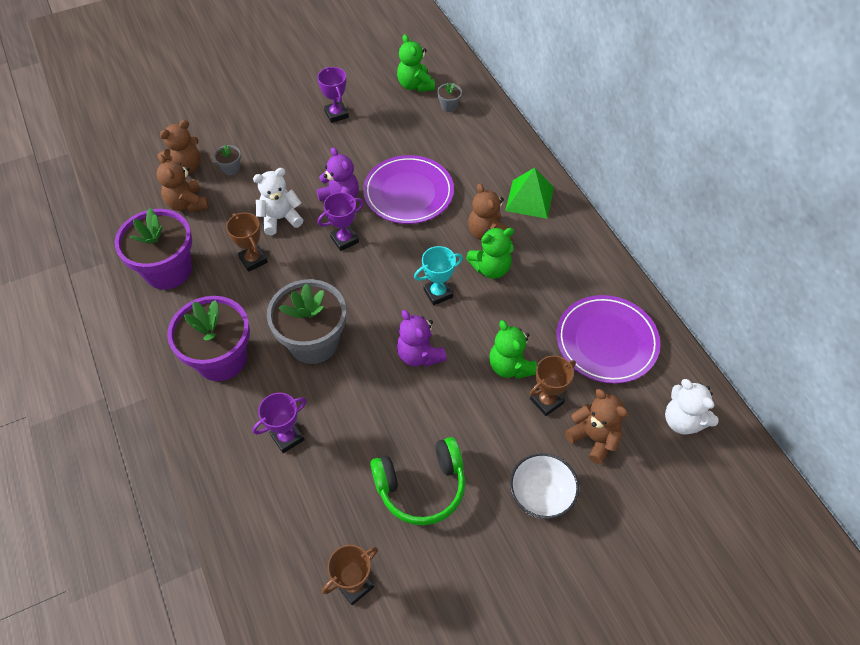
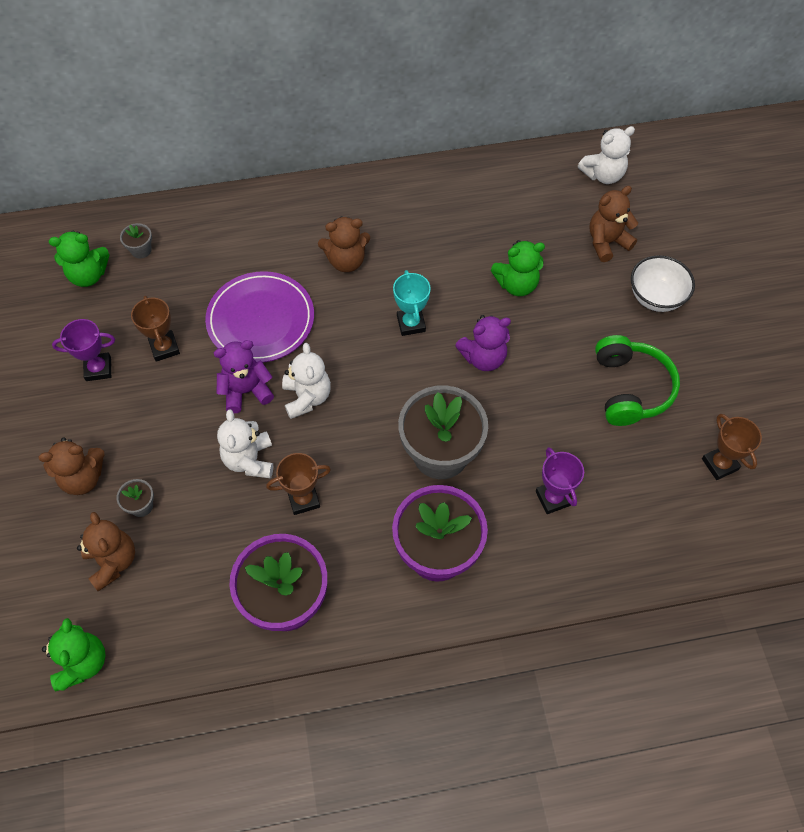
camera: 75 degrees left, 5 degrees up
(187, 204) = (182, 567): brown teddy bear -> brown teddy bear (83, 478)
(344, 240) = (307, 397): purple trophy -> white teddy bear
(491, 268) = (393, 270): green teddy bear -> green teddy bear (82, 662)
(529, 199) = (313, 213): green pyramid -> none
(546, 401) = (561, 266): brown trophy -> brown trophy (164, 348)
(606, 341) = (508, 202): purple plate -> none

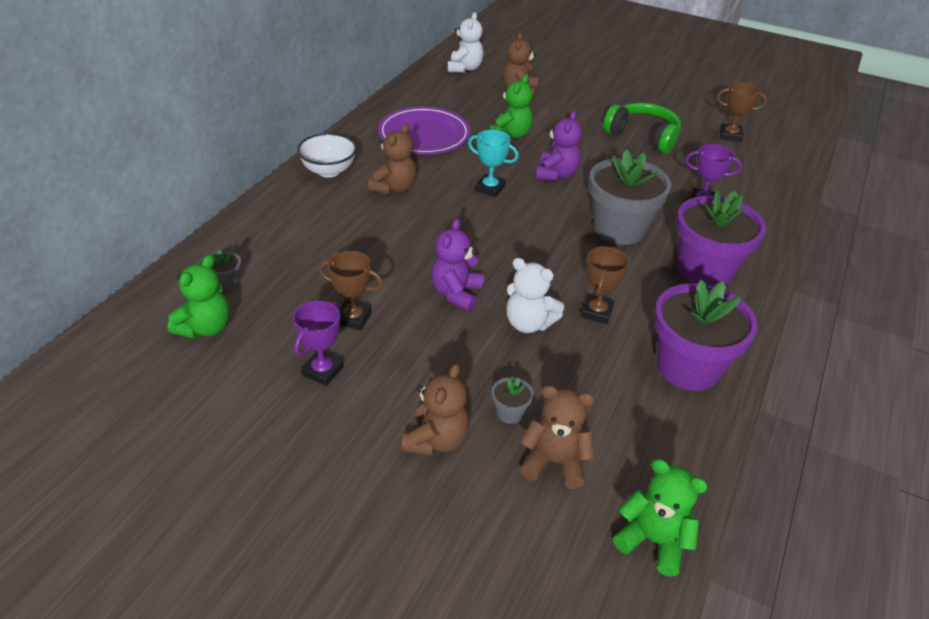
camera: 55 degrees left, 20 degrees down
(261, 320) = (394, 253): purple plate -> purple plate (424, 135)
(307, 397) = (500, 265): white teddy bear -> none
(656, 297) = (583, 97): white bowl -> white bowl (329, 171)

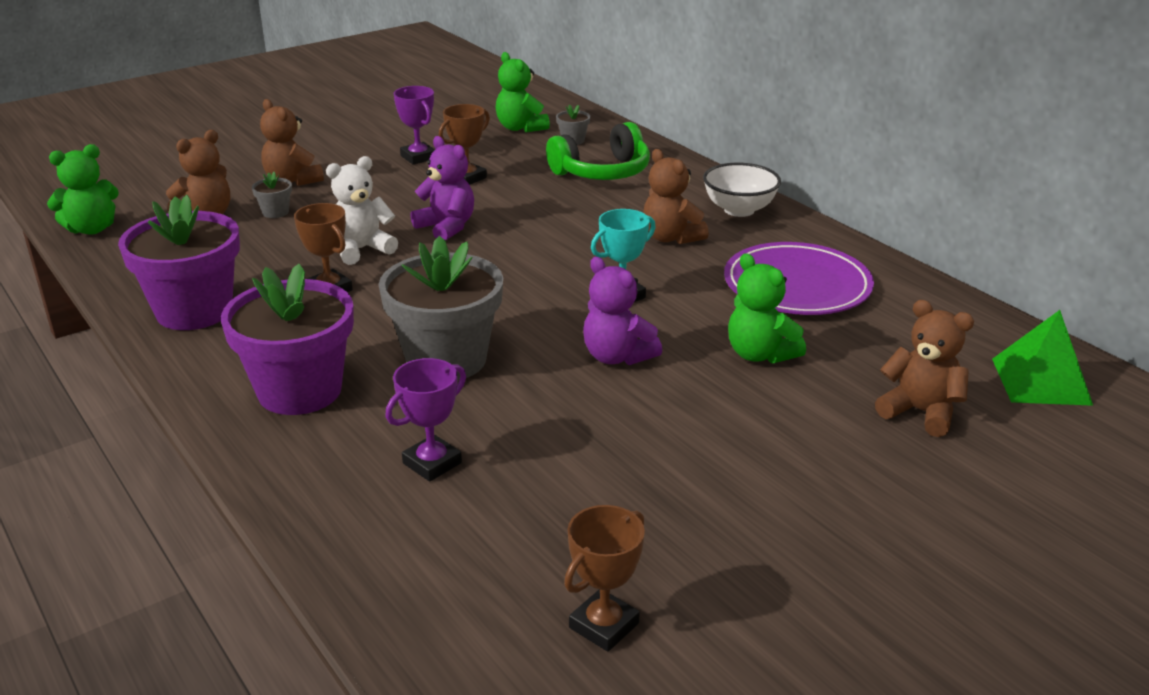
camera: 120 degrees right, 10 degrees down
(464, 68) = (1041, 381): white teddy bear -> green pyramid
(643, 136) = (675, 493): green headphones -> green headphones (602, 172)

